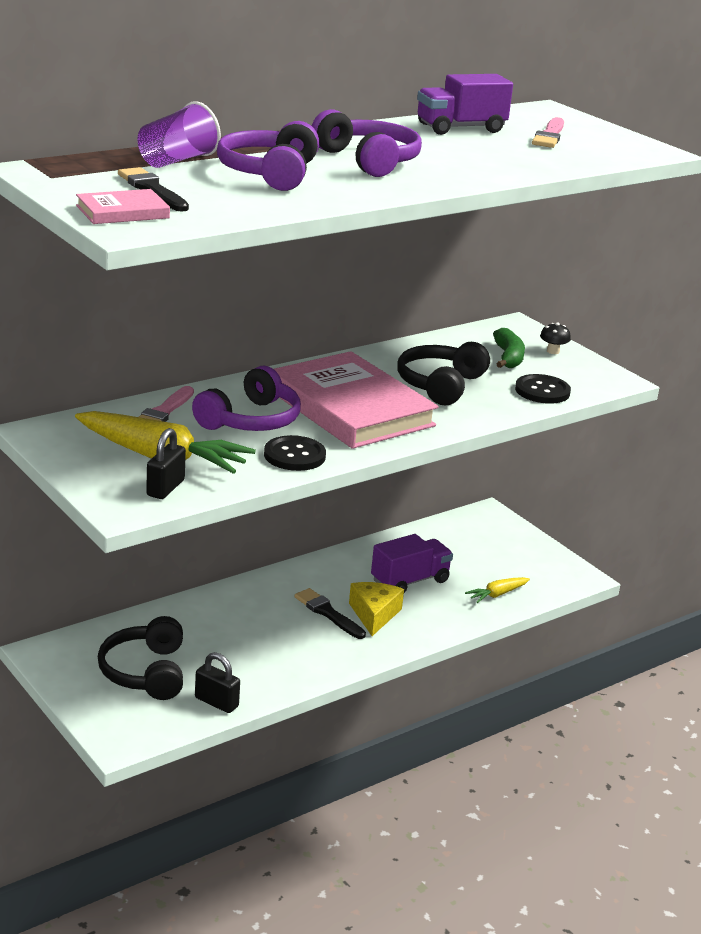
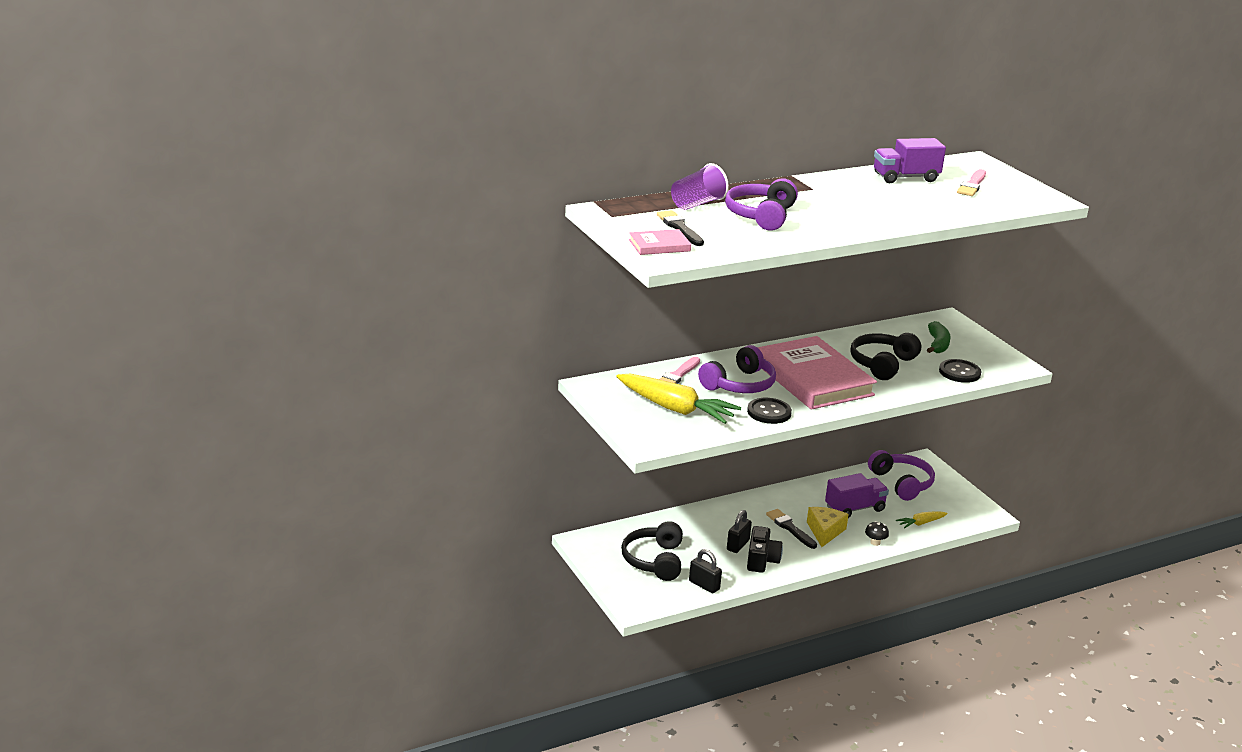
camera: 10 degrees right, 0 degrees up
(165, 488) = (677, 431): black padlock -> black padlock (738, 545)
(293, 660) = (761, 560): none -> black camera
(368, 161) = (833, 206): purple headphones -> purple headphones (902, 483)
(553, 351) = (973, 341): black mushroom -> black mushroom (875, 542)

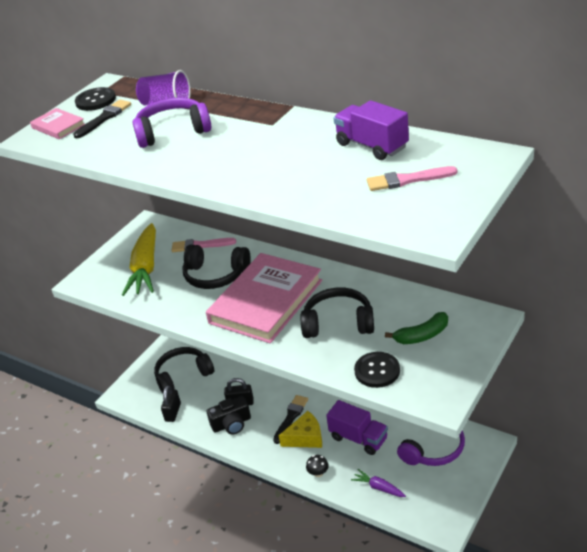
camera: 65 degrees right, 10 degrees up
(739, 384) = (215, 275): purple headphones -> black headphones
(769, 412) = (182, 307): black button -> black button (95, 100)
(921, 523) = (378, 487): yellow carrot -> purple carrot

